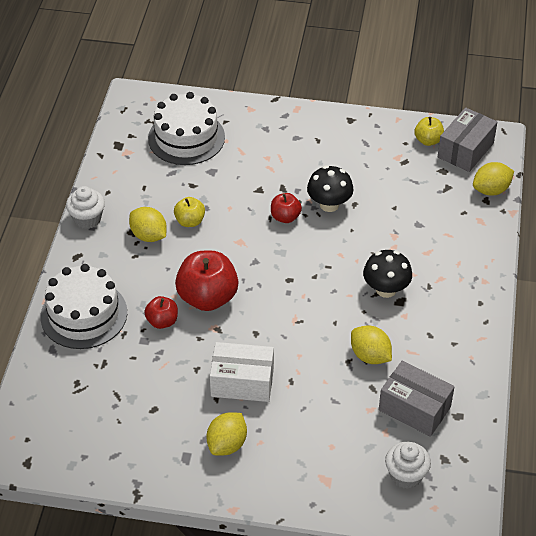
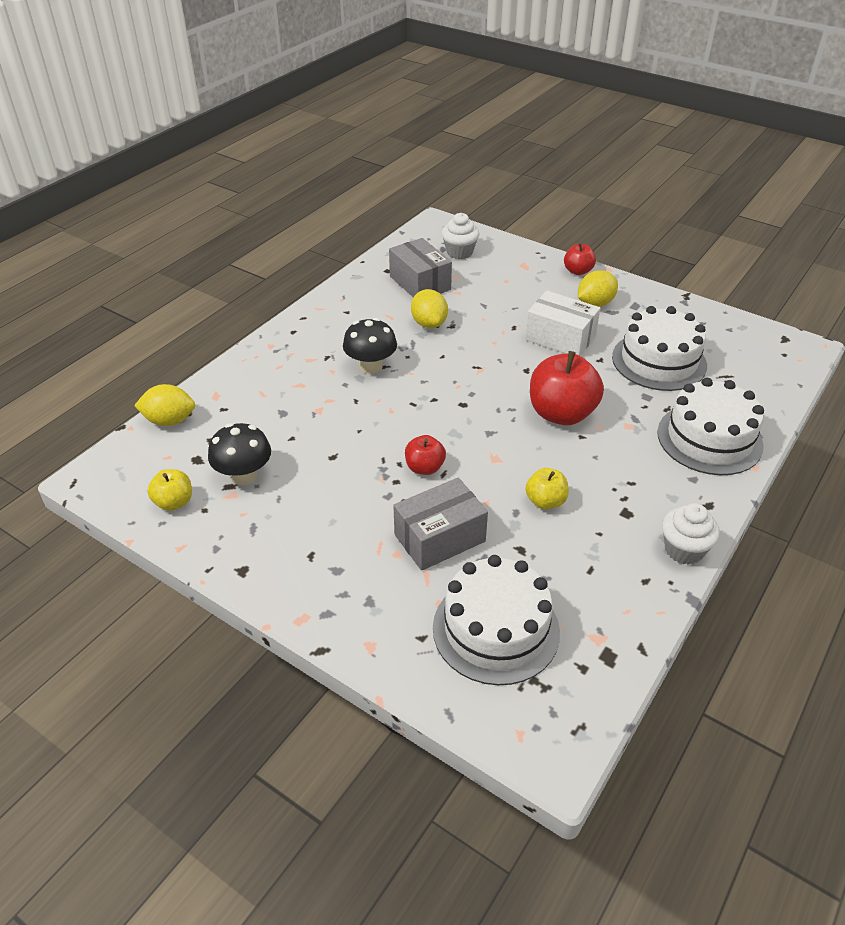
camera: 155 degrees left, 5 degrees down
(143, 386) = (659, 361): none -> white cake
(149, 236) = (605, 501): yellow lemon -> none
(162, 321) = (621, 407): red apple -> red apple (578, 271)
(329, 204) = (362, 465): black mushroom -> black mushroom (244, 475)
(465, 150) = (145, 474): grey box -> grey box (439, 538)

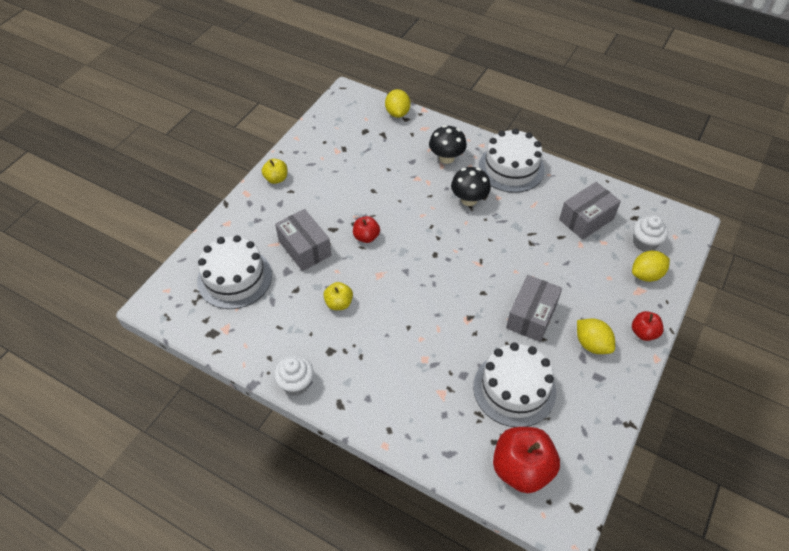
camera: 85 degrees right, 10 degrees up
(174, 502) = (329, 128): yellow apple -> yellow apple (276, 179)
(244, 475) = (352, 153): black mushroom -> black mushroom (446, 158)
(429, 323) = (530, 229): yellow lemon -> yellow lemon (646, 275)
(560, 338) = (531, 316): white box -> grey box
(561, 414) = (432, 315): red apple -> red apple (521, 469)
(709, 439) = (415, 416): white cake -> white cake (511, 168)

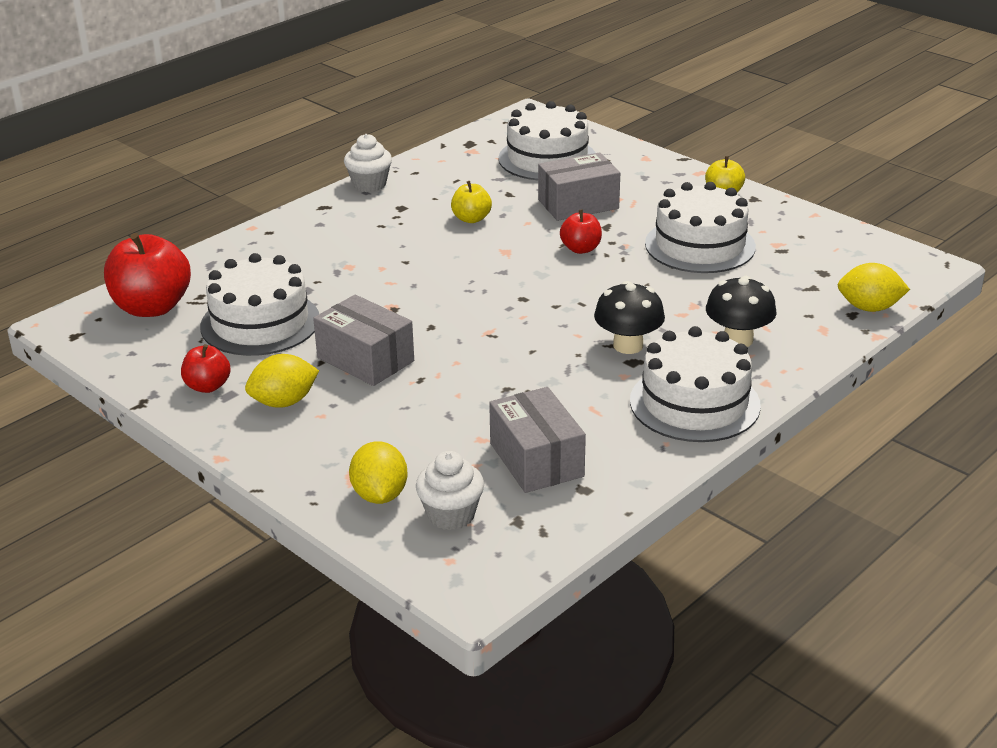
camera: 105 degrees right, 20 degrees down
(347, 183) = (700, 245): none -> white cake
(643, 333) = (271, 458): red apple -> red apple (208, 386)

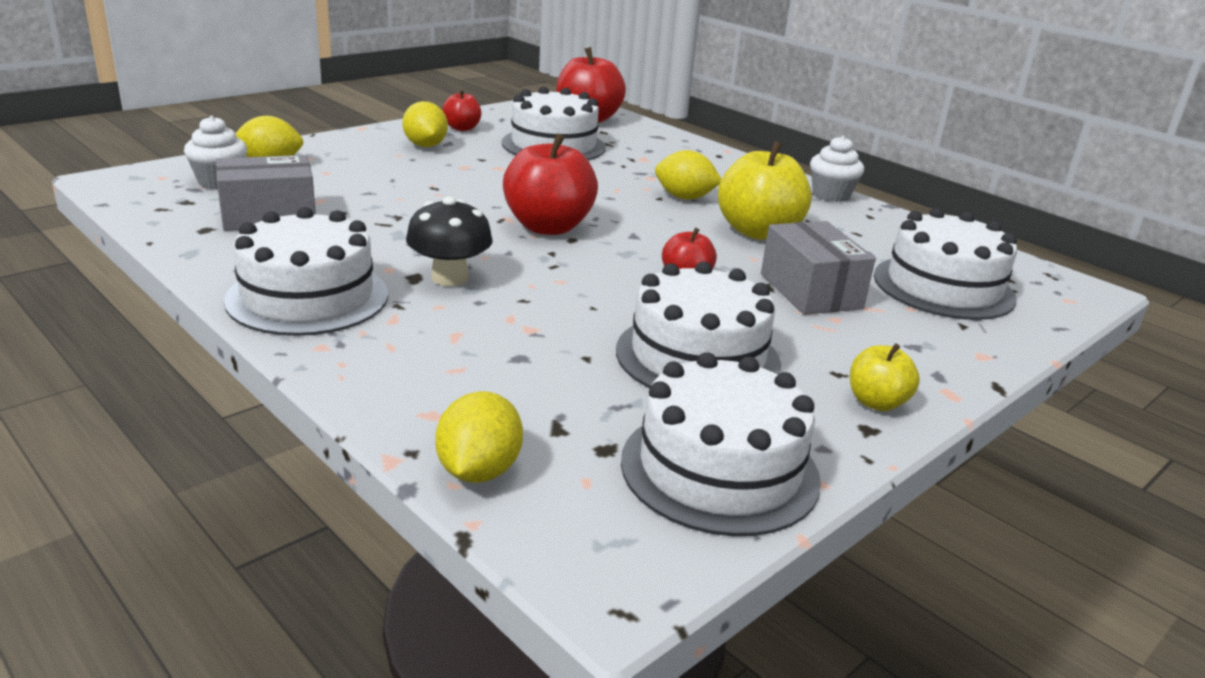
camera: 90 degrees right, 5 degrees down
(365, 359) = (478, 172): grey box -> none
(401, 249) = (684, 197): none -> yellow lemon
(471, 219) = (758, 232): yellow apple -> yellow apple, size x1.89
(501, 310) = (548, 227): none -> red apple
(738, 340) = (432, 344): black mushroom -> none
(821, 240) = (719, 469): none -> white cake

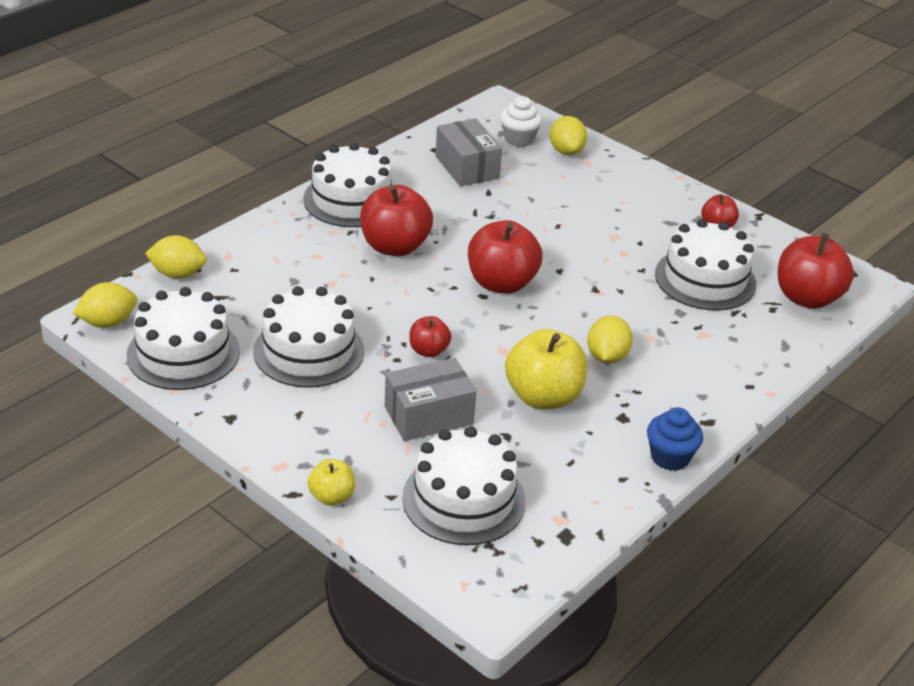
camera: 85 degrees right, 10 degrees up
(425, 146) = (654, 212): yellow lemon -> yellow lemon (108, 322)
(449, 278) = (395, 247): black mushroom -> red apple
(831, 195) = (670, 457): white cupcake -> blue cupcake
(876, 402) = (262, 426): yellow apple -> yellow apple (332, 496)

